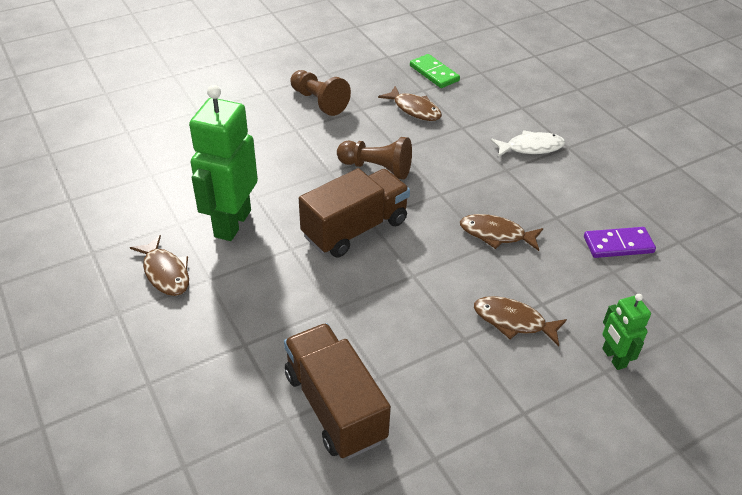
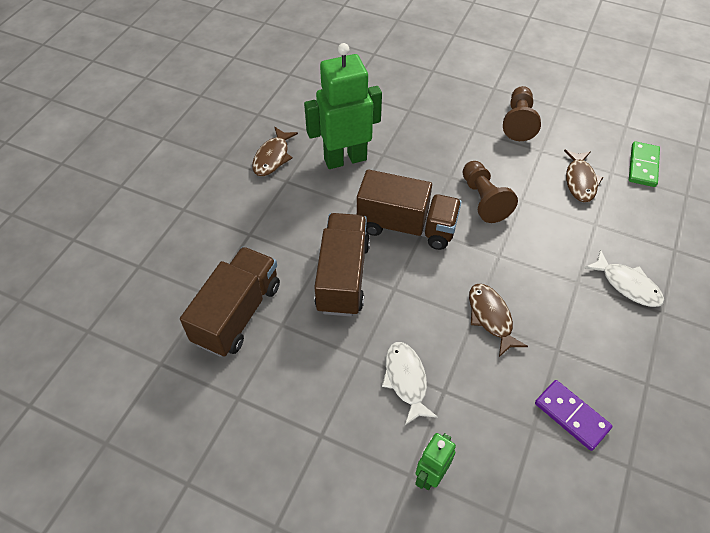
camera: 55 degrees right, 10 degrees up
(368, 302) = (343, 277): none -> brown truck
(513, 321) = (406, 380): brown fish -> white fish

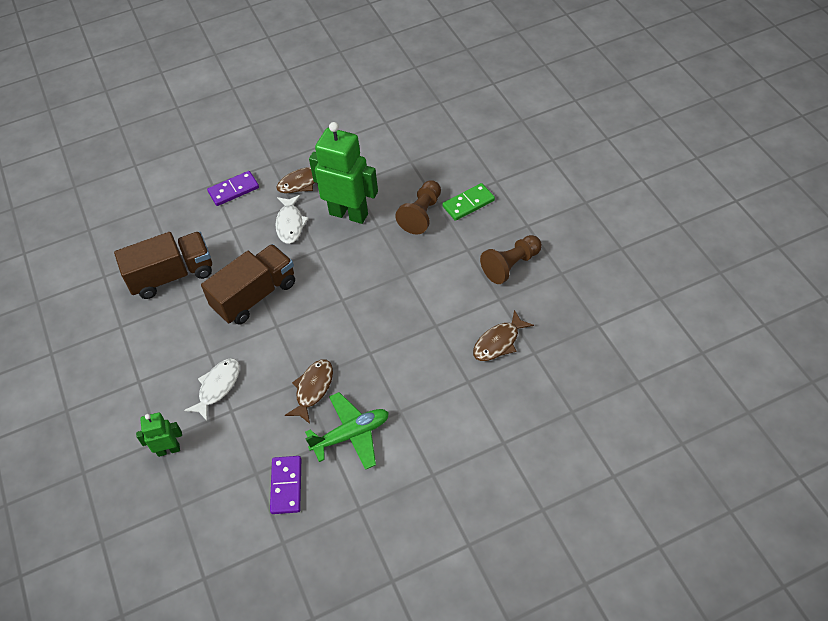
camera: 45 degrees right, 0 degrees up
(211, 201) = (233, 190): none -> purple domino
(406, 226) = (333, 290): brown truck -> none
(483, 200) = (408, 307): brown pawn -> brown pawn (421, 214)
(567, 330) = (351, 435): none -> green plane
(627, 285) = (432, 438): white fish -> white fish (290, 224)
(643, 166) = (566, 365): green domino -> green domino (468, 203)

